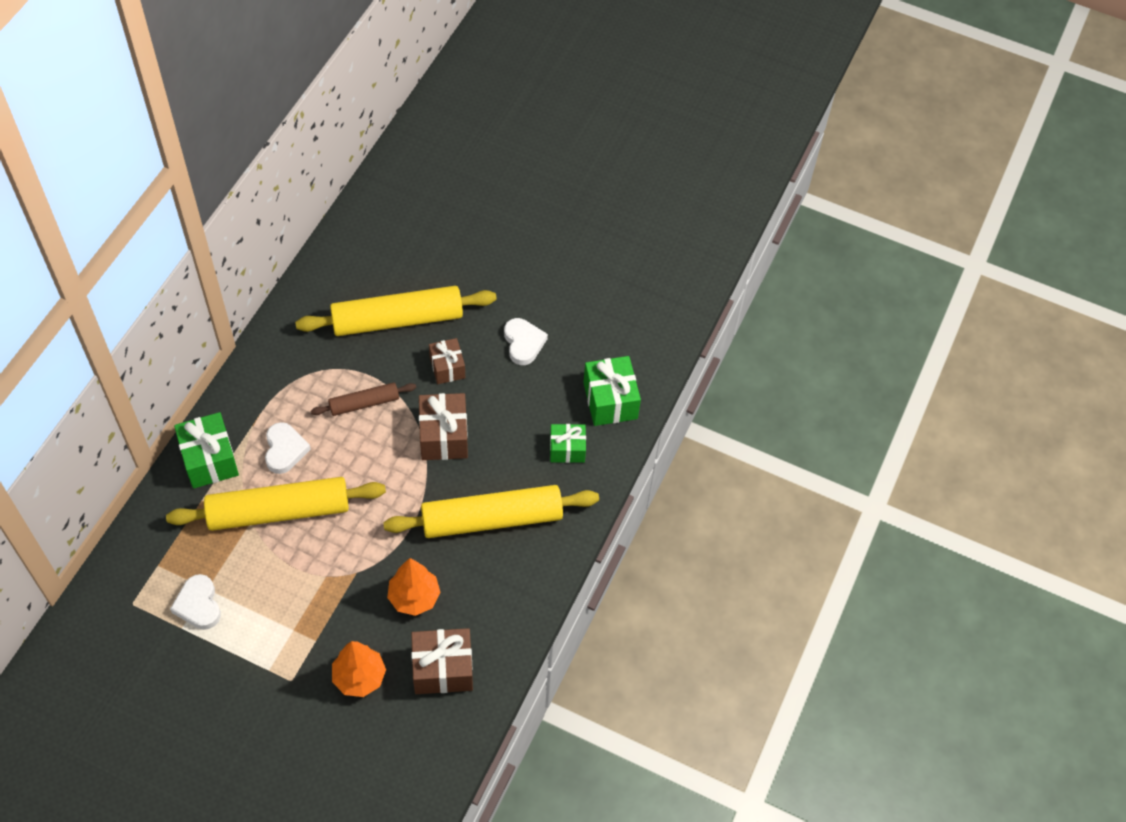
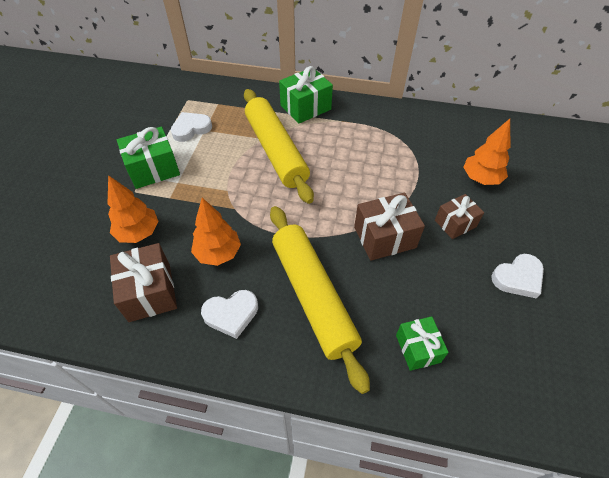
camera: 80 degrees right, 5 degrees down
(285, 450) = (328, 142): white heart -> white heart (231, 314)
(364, 403) = (390, 176): brown rolling pin -> none
(397, 320) = (481, 179): yellow rolling pin -> orange tree
(610, 400) = (499, 381): green gift -> green gift (153, 169)

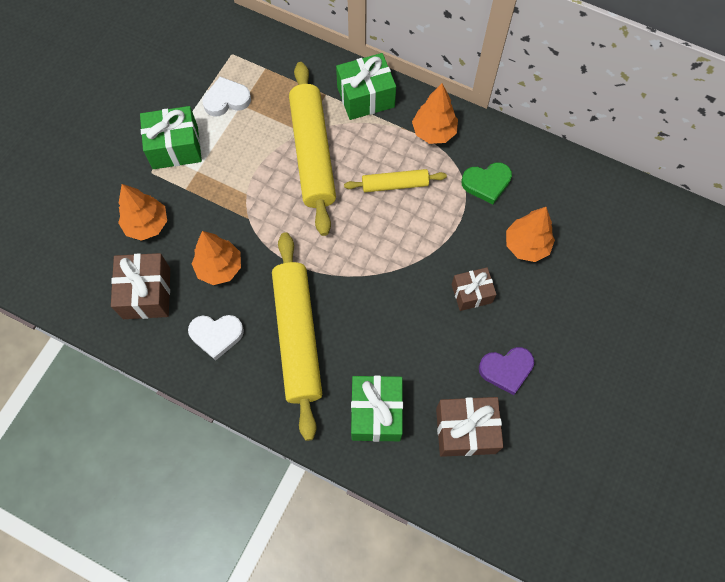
camera: 15 degrees right, 15 degrees up
(353, 158) = (395, 184): none -> yellow rolling pin
(369, 119) = (434, 132): none -> orange tree
(384, 237) = (391, 291): brown gift -> brown gift (465, 430)
(418, 348) = (376, 413): green gift -> green gift, size x1.54
(426, 144) = (486, 183): none -> green heart
(518, 278) = (506, 370): white heart -> purple heart

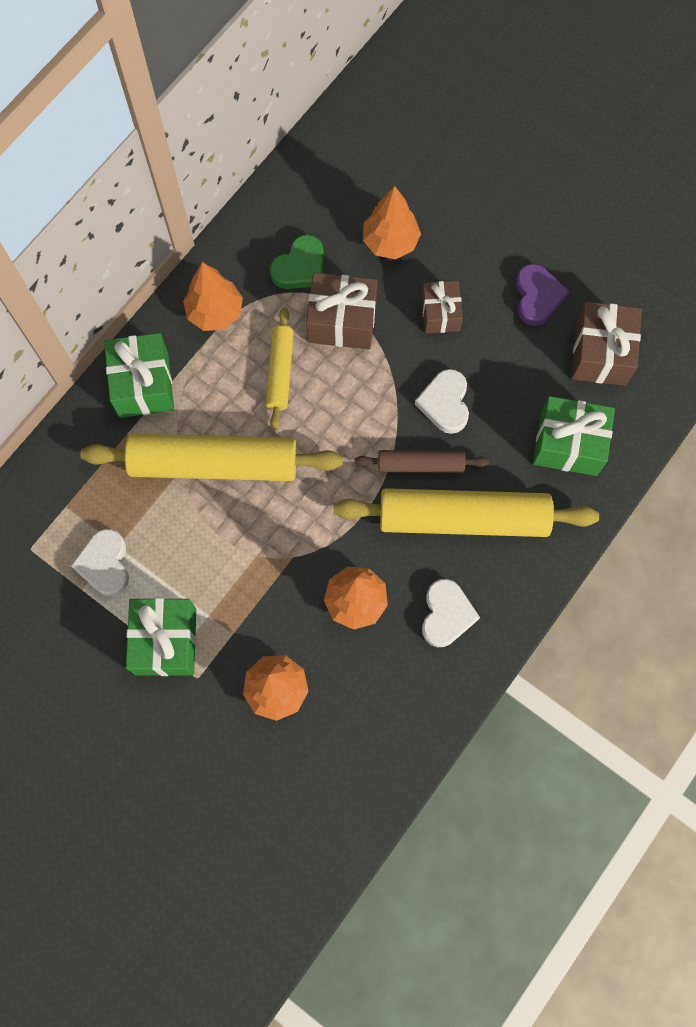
camera: 80 degrees left, 5 degrees up
(146, 293) = (375, 697): brown gift -> brown gift (342, 321)
(337, 298) = (421, 464): none -> brown rolling pin
(393, 308) = (445, 403): none -> white heart
(486, 183) = (300, 267): green heart -> green heart turned 45 degrees clockwise

